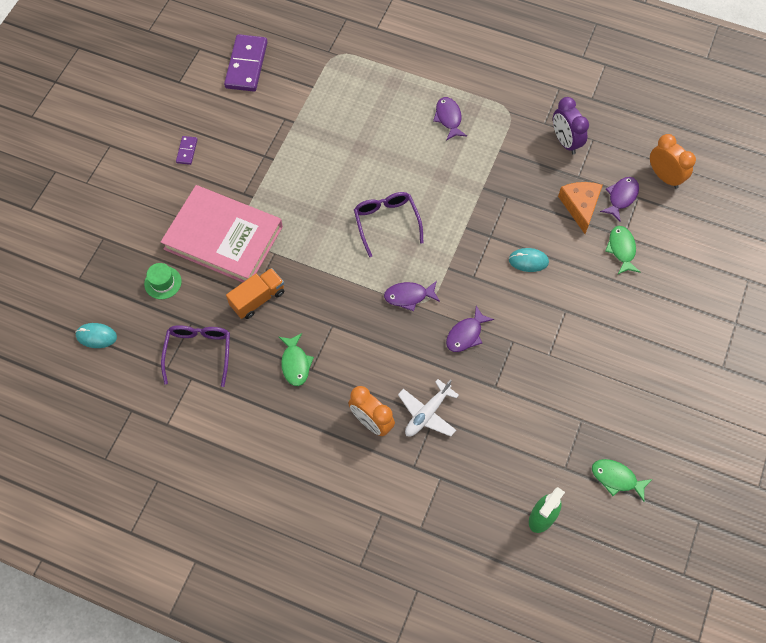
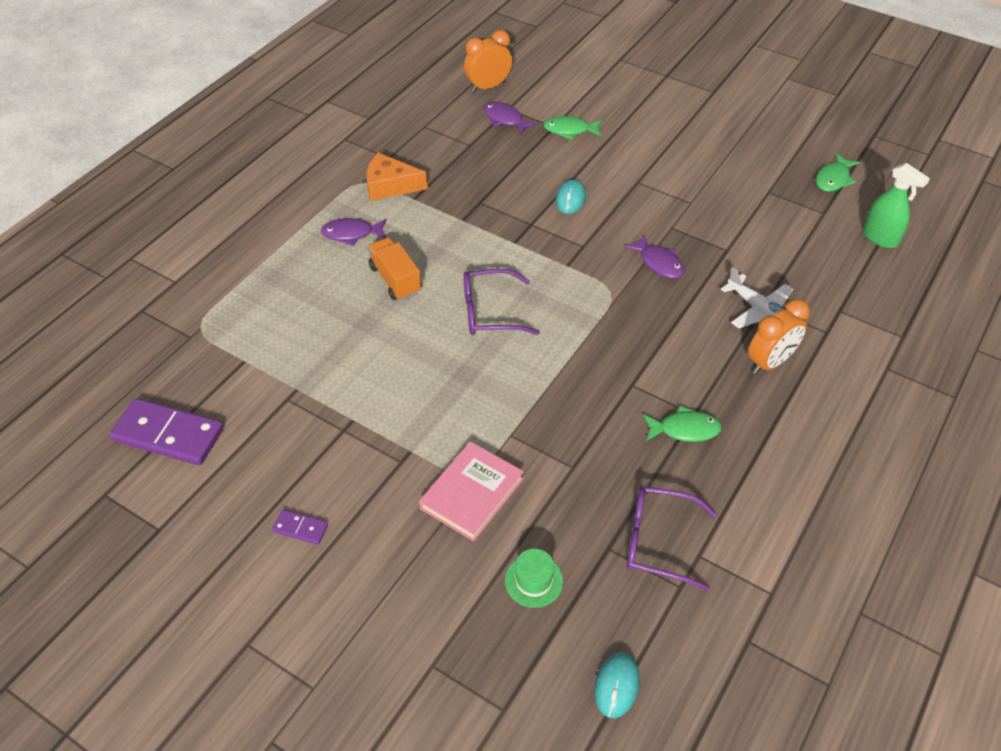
camera: 80 degrees left, 15 degrees down
(223, 238) = (472, 493): pink book -> pink book, size x0.60
(258, 299) = (581, 461): orange truck -> orange truck (395, 280)
(409, 296) = (600, 305): purple fish -> none
(565, 142) = (420, 146): purple clock -> none
(580, 206) = (509, 149): orange cheese -> orange cheese (390, 186)

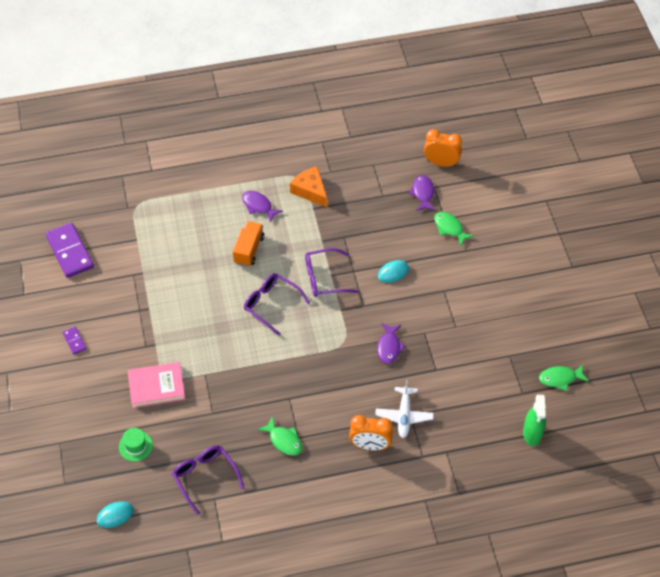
camera: 45 degrees right, 5 degrees up
(511, 250) = (324, 278): none -> purple glasses

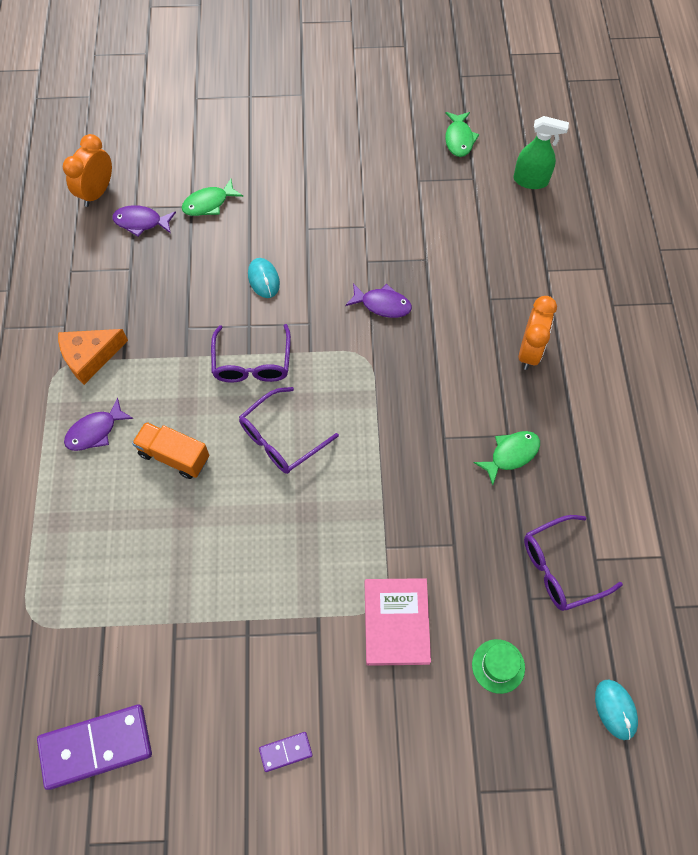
camera: 80 degrees left, 10 degrees up
(404, 416) = (489, 306): white plane -> none

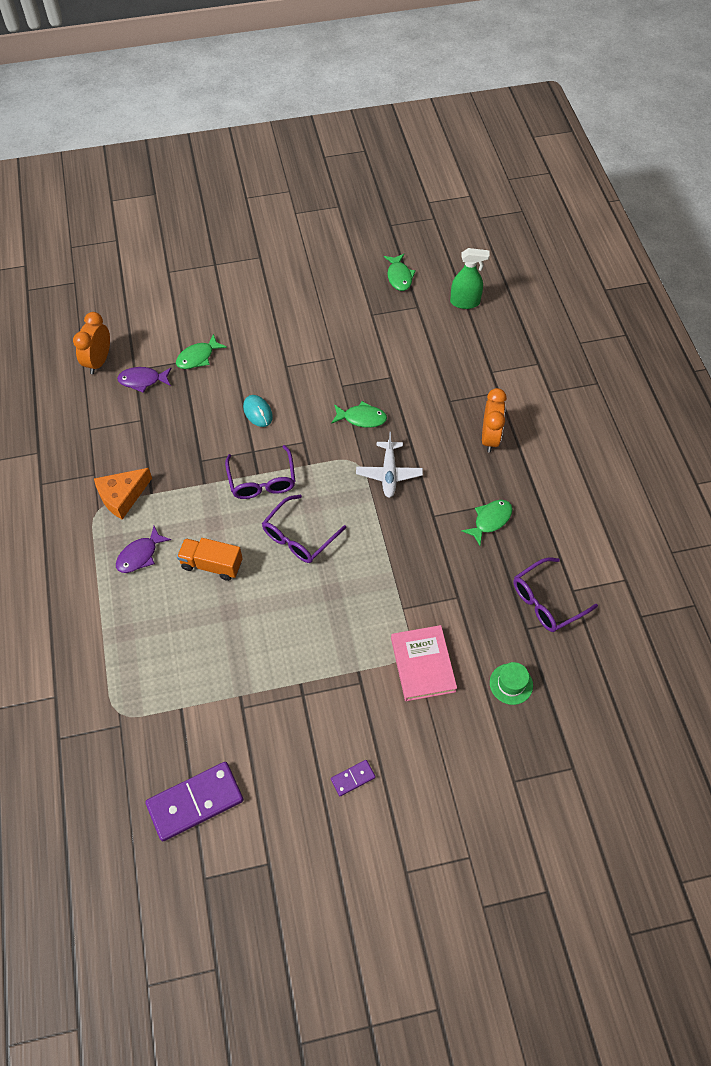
camera: 10 degrees left, 5 degrees down
(382, 304) = (362, 418): purple fish -> green fish
(401, 377) = (389, 473): none -> white plane
(615, 709) = (609, 701): turquoise mouse -> none

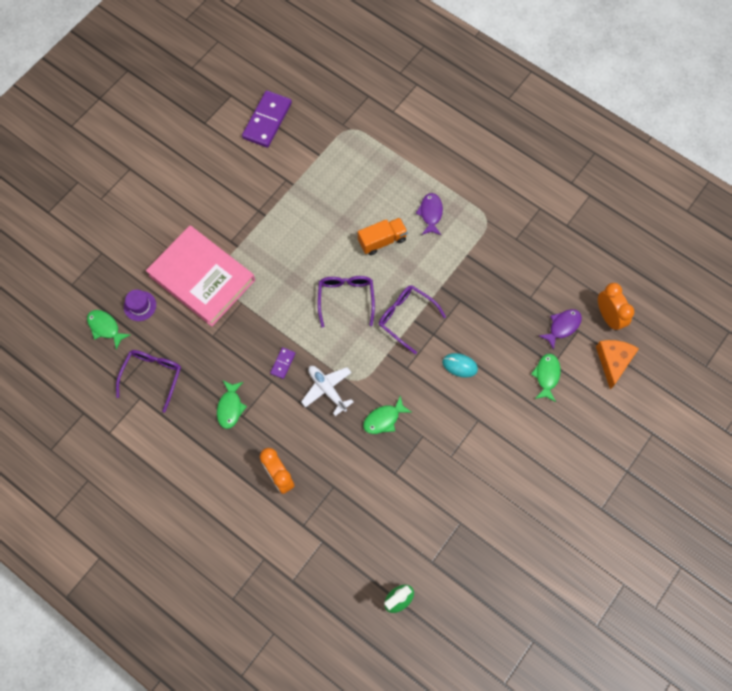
camera: 140 degrees right, 10 degrees up
(122, 496) = (482, 239): orange cheese -> orange cheese (613, 361)
(353, 778) = (193, 190): purple domino -> purple domino (283, 363)
(399, 277) = (474, 583): green fish -> green fish (105, 327)
(423, 664) = (202, 278): pink book -> pink book, size x1.67
(511, 684) = (140, 306): green hat -> purple hat

